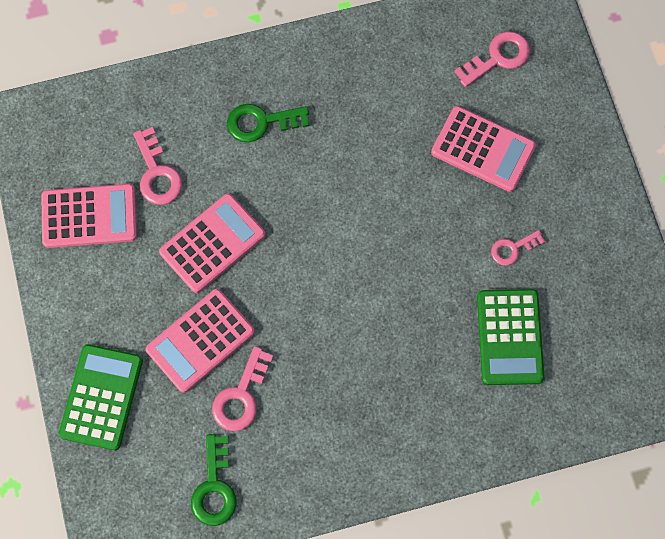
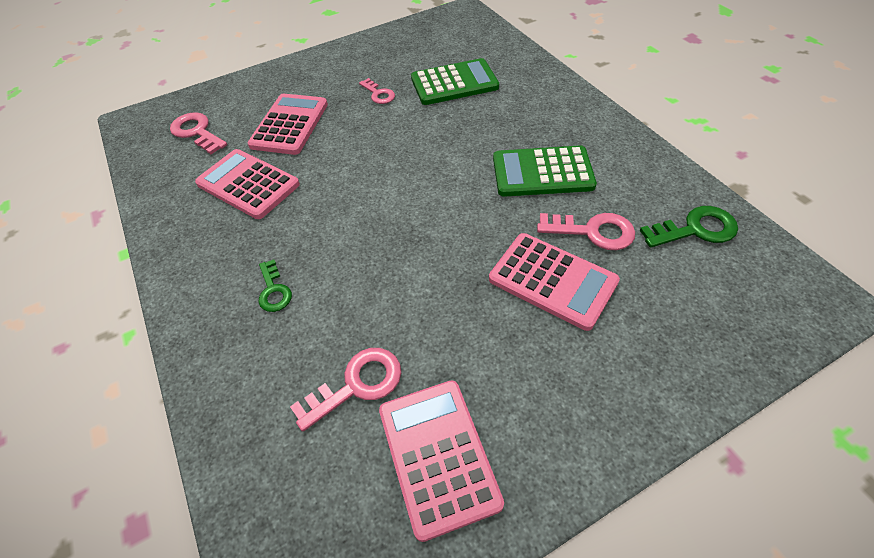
camera: 100 degrees left, 20 degrees down
(102, 397) = (670, 361): green calculator -> green calculator (542, 172)
(212, 243) = (435, 299): pink calculator -> pink calculator (248, 184)
(261, 122) = (274, 290): green key -> green key, size x0.65

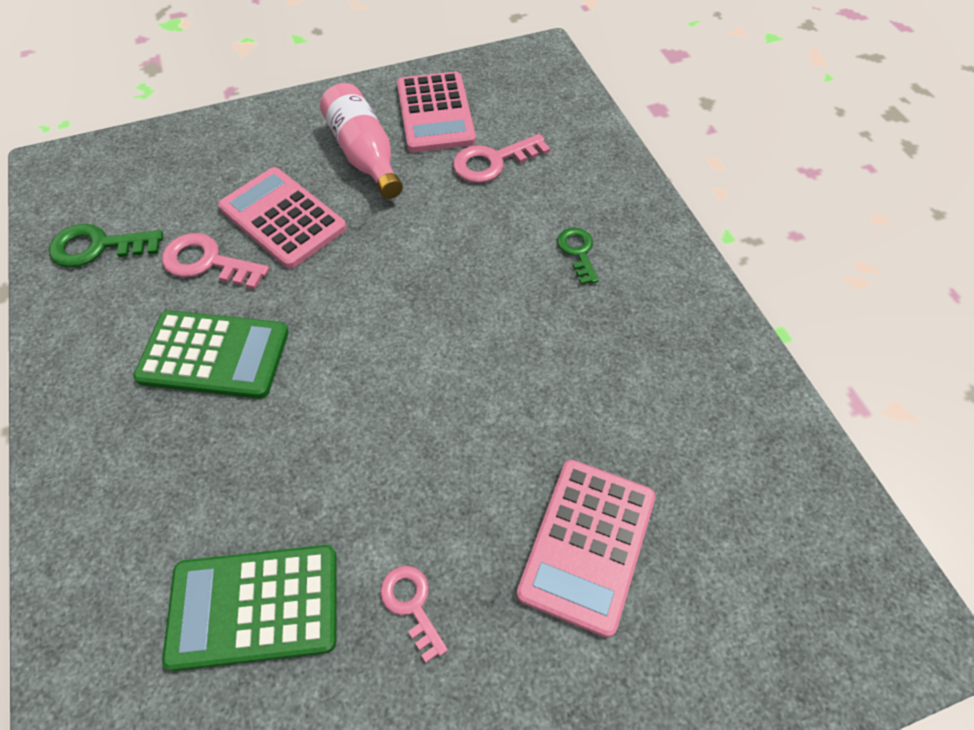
camera: 175 degrees left, 5 degrees up
(197, 132) = (764, 561): pink key -> none
(248, 184) = (638, 413): pink calculator -> none
(504, 370) = (364, 155): none -> pink bottle

